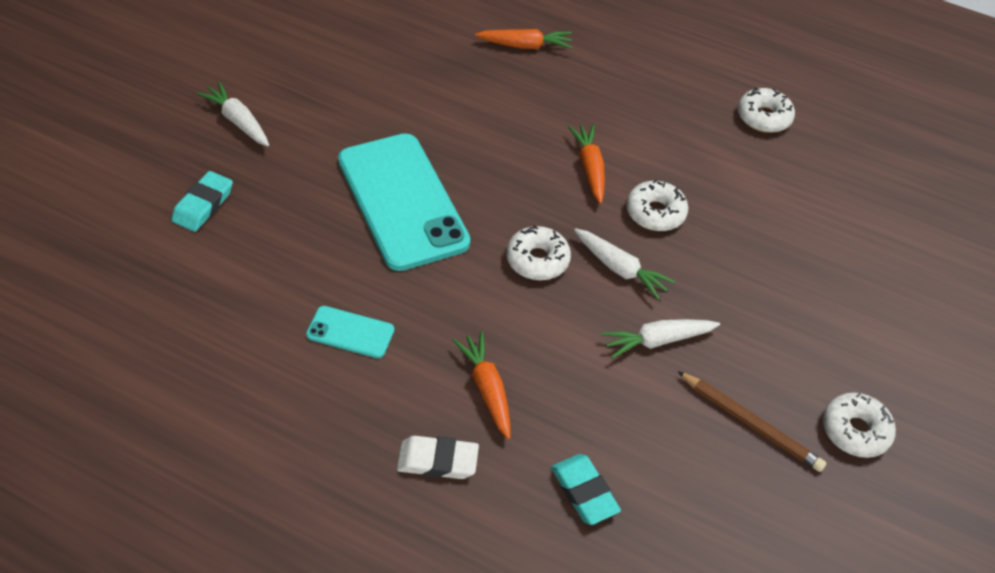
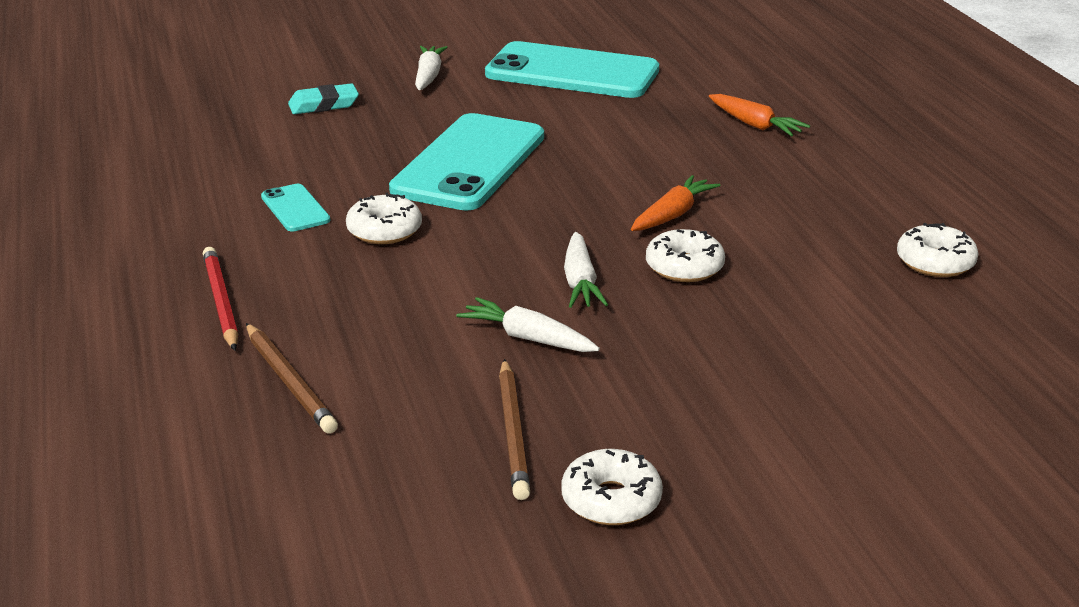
camera: 50 degrees right, 20 degrees down
(338, 56) = (572, 72): none -> turquoise phone
(437, 461) = (221, 302): white eraser -> red pencil
(487, 389) = (332, 287): orange carrot -> none
(537, 260) = (516, 242): white donut -> white donut (384, 230)
(584, 492) = (289, 382): turquoise eraser -> brown pencil

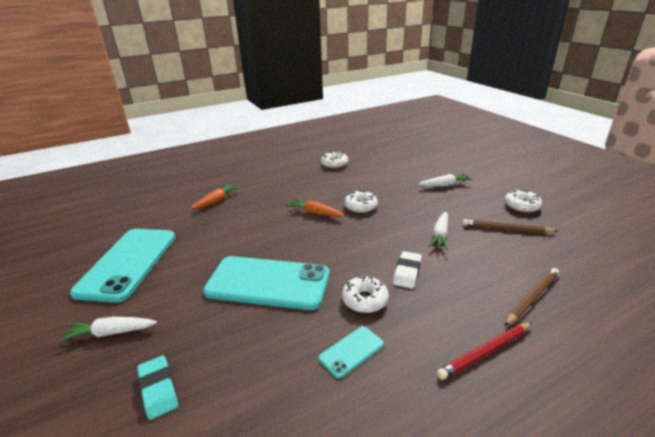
camera: 100 degrees left, 0 degrees up
(428, 277) = (407, 272): none -> white eraser
(513, 432) = (506, 229): brown pencil -> brown pencil turned 150 degrees counterclockwise
(580, 282) = (386, 228): white carrot -> white carrot (445, 185)

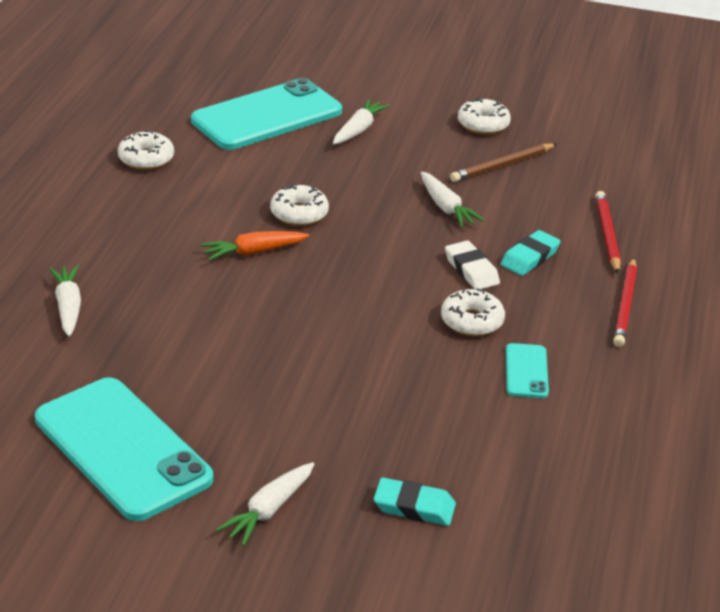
camera: 50 degrees left, 5 degrees up
(216, 201) = (68, 307): orange carrot -> white carrot
(268, 283) = (347, 363): turquoise phone -> turquoise phone (267, 116)
(454, 284) = (530, 258): none -> turquoise eraser
(532, 297) = (607, 234): brown pencil -> red pencil

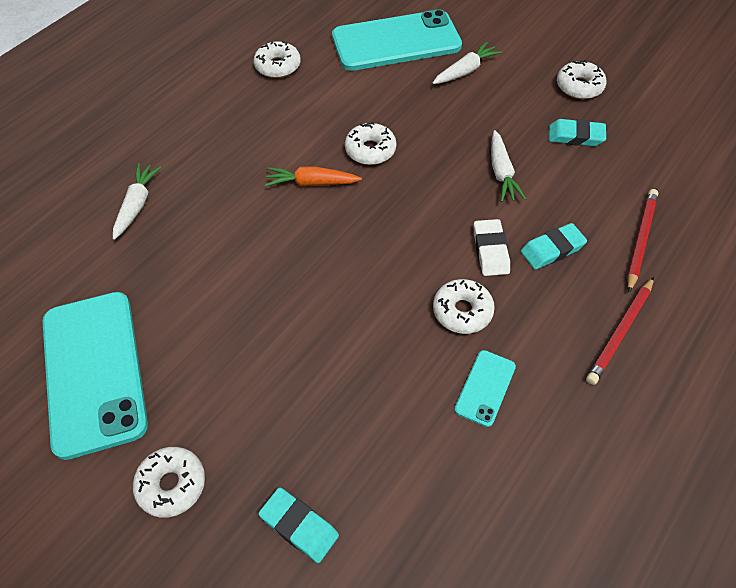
camera: 25 degrees right, 20 degrees up
(268, 510) = (172, 485): white carrot -> white donut
(502, 165) = (575, 136): brown pencil -> turquoise eraser

